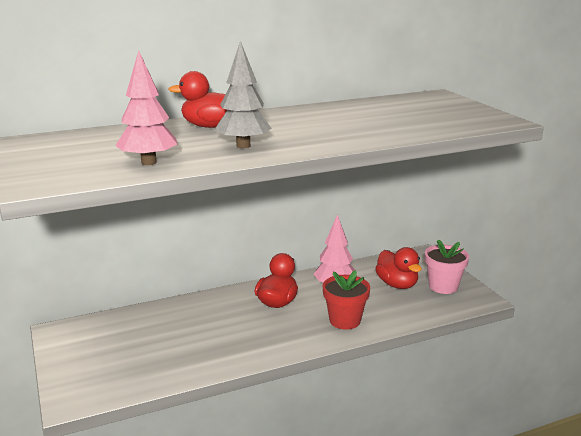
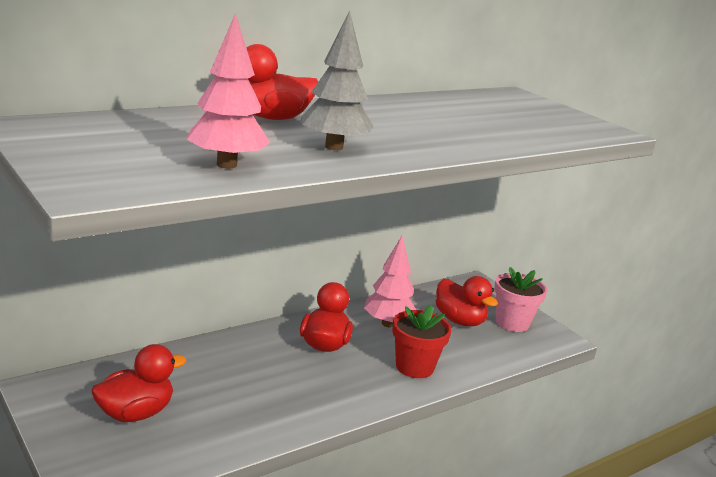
camera: 15 degrees left, 0 degrees up
(117, 350) = (135, 413): none -> red duck

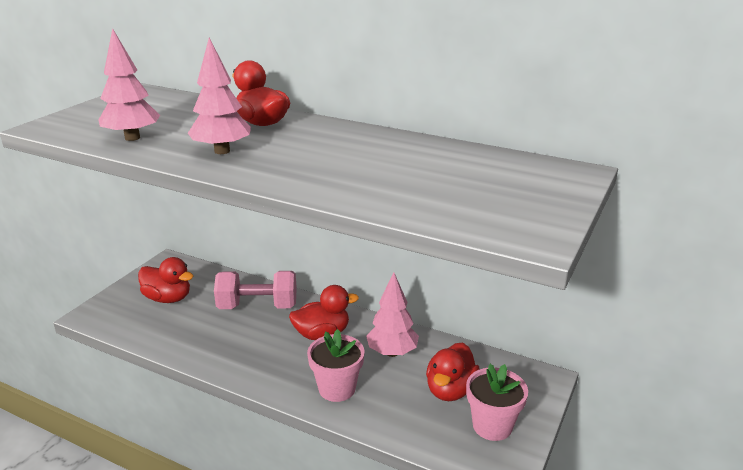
camera: 65 degrees right, 5 degrees up
(232, 361) = (258, 306): none -> pink dumbbell
(334, 147) = (222, 151): grey tree -> pink tree
(414, 367) = (337, 389): red flower pot -> pink flower pot

